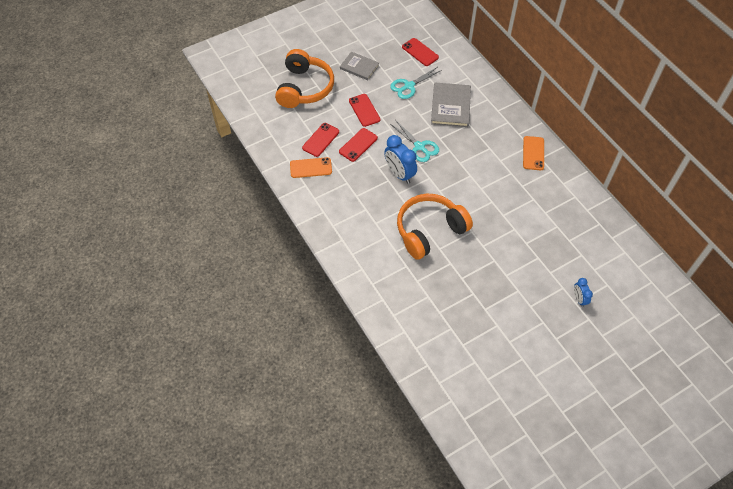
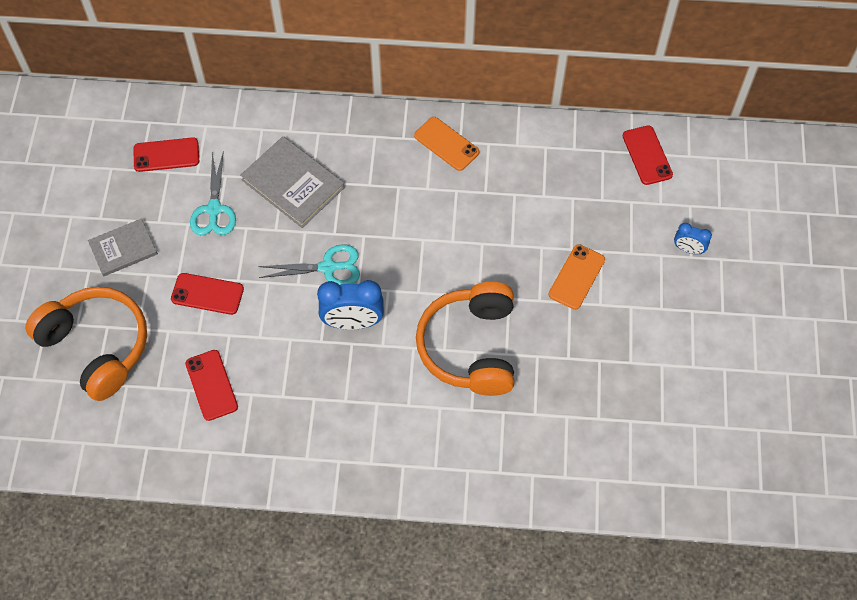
camera: 55 degrees left, 5 degrees up
(311, 168) = (250, 430): orange phone -> orange phone (576, 277)
(358, 145) = (261, 342): red phone -> red phone (647, 155)

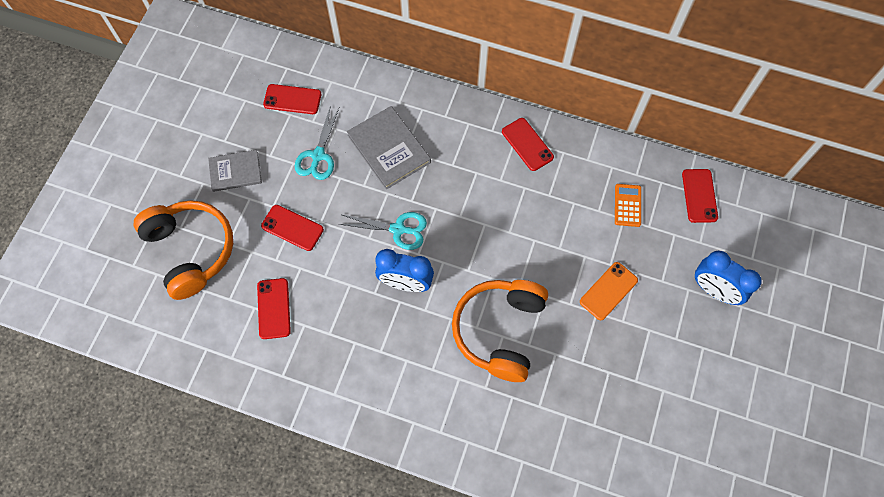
camera: 15 degrees right, 5 degrees up
(446, 144) = (527, 144): orange phone -> red phone
(573, 183) = (627, 205): none -> orange calculator
(688, 249) = (714, 290): blue clock -> blue clock, size x1.81

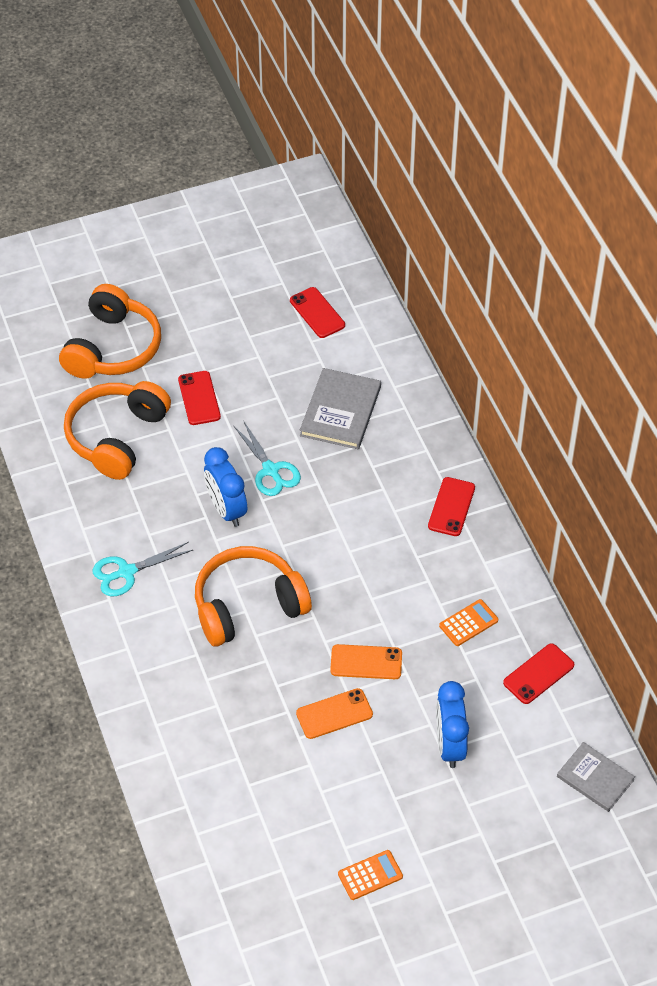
camera: 50 degrees right, 15 degrees down
(235, 171) = (211, 325): grey book -> grey book (595, 778)
(274, 308) = (117, 437): red phone -> orange headphones
(318, 155) = (282, 368): turquoise scissors -> turquoise scissors (126, 572)
(634, 343) = (334, 714): none -> orange phone
(780, 419) = (370, 875): none -> orange calculator

